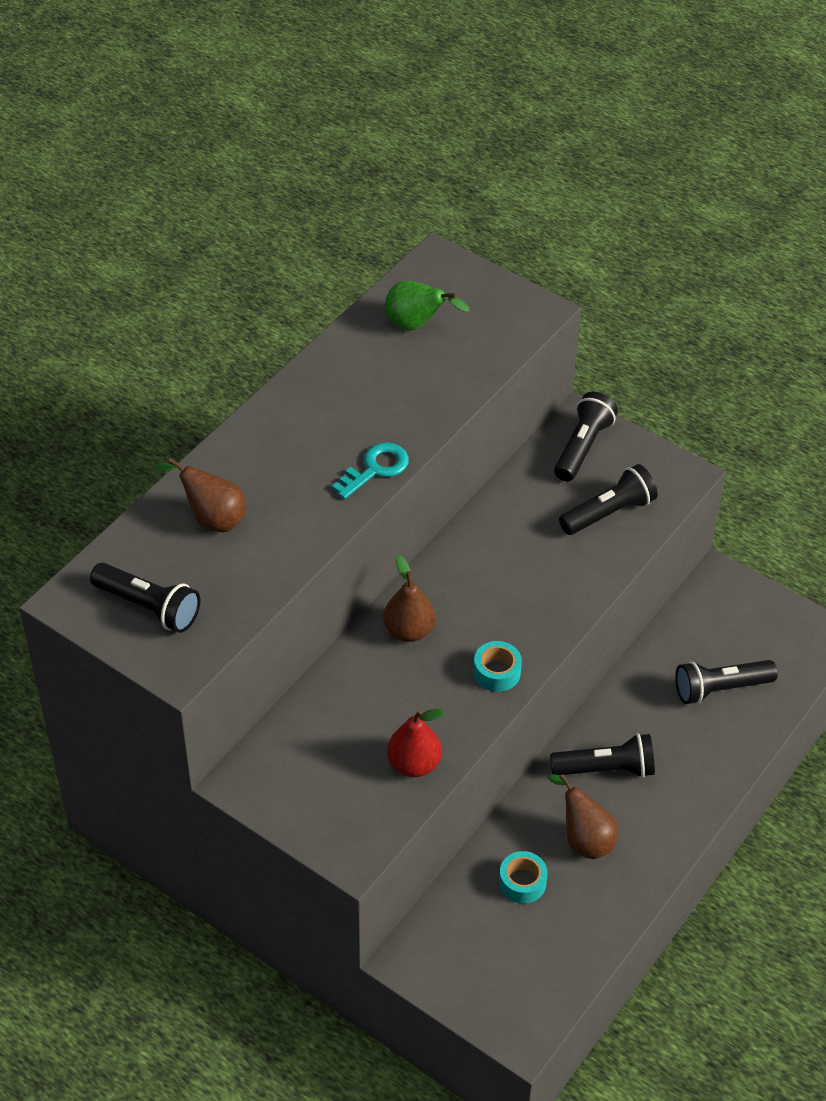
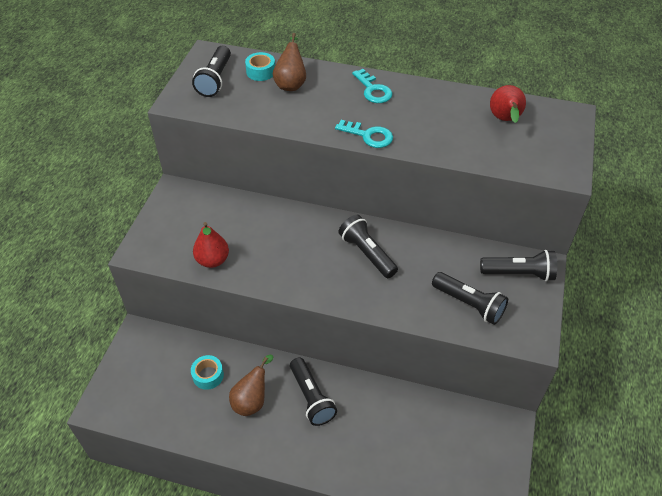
camera: 70 degrees right, 0 degrees up
(280, 432) = (373, 90): none -> turquoise key
(409, 630) = (312, 229): brown pear -> none
(416, 325) = (505, 120): green pear -> red pear
(497, 672) = (300, 281): turquoise tape -> turquoise tape (261, 72)
(720, 689) = (411, 451): black flashlight -> black flashlight (367, 253)

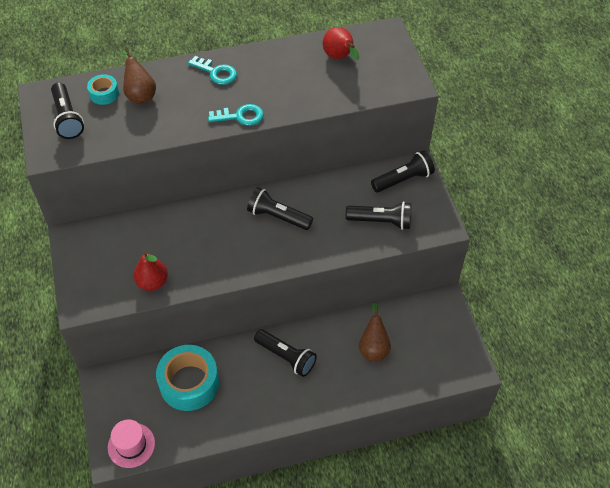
camera: 30 degrees left, 5 degrees up
(121, 405) = (131, 445): none -> pink hat
(208, 375) = (189, 383): turquoise tape -> turquoise tape, size x2.03
(252, 400) = (240, 384): brown pear -> brown pear (373, 347)

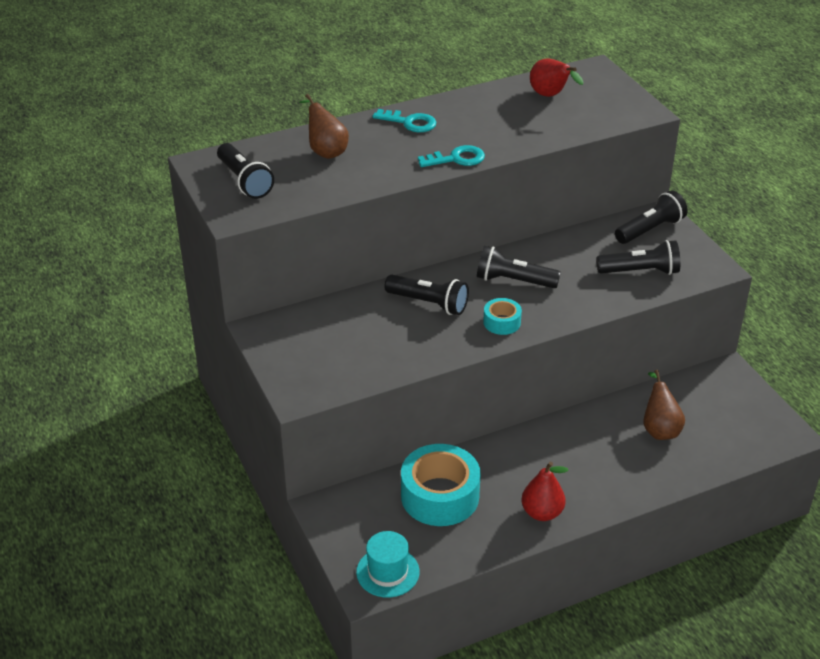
camera: 10 degrees left, 15 degrees down
(104, 94) = (281, 154): turquoise tape -> turquoise tape (502, 322)
(131, 445) = (387, 572): pink hat -> turquoise hat
(152, 282) = (382, 362): red pear -> red pear (542, 512)
(286, 357) = (554, 453): black flashlight -> black flashlight (429, 303)

